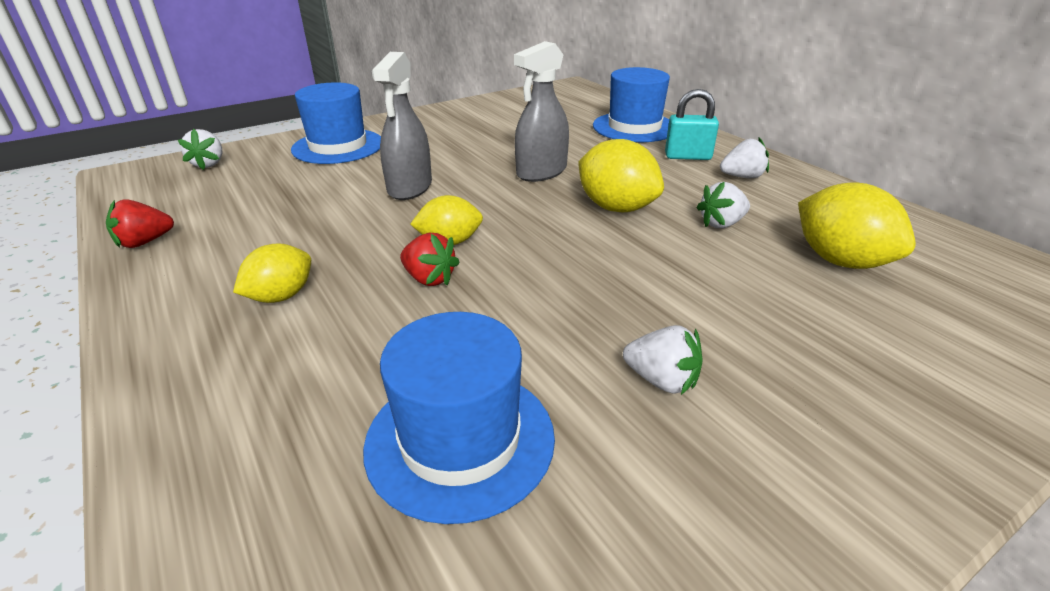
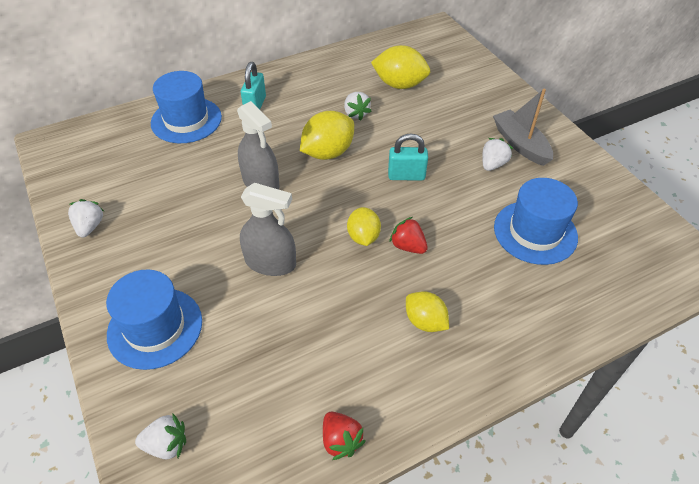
camera: 85 degrees left, 15 degrees up
(429, 279) = (408, 246): red strawberry -> red strawberry turned 90 degrees counterclockwise
(589, 274) = (406, 175): none -> turquoise padlock
(742, 177) = (295, 90): white strawberry -> white strawberry (90, 226)
(758, 433) = (520, 144): none -> grey boat
(840, 261) = (399, 84): yellow lemon -> yellow lemon turned 45 degrees clockwise

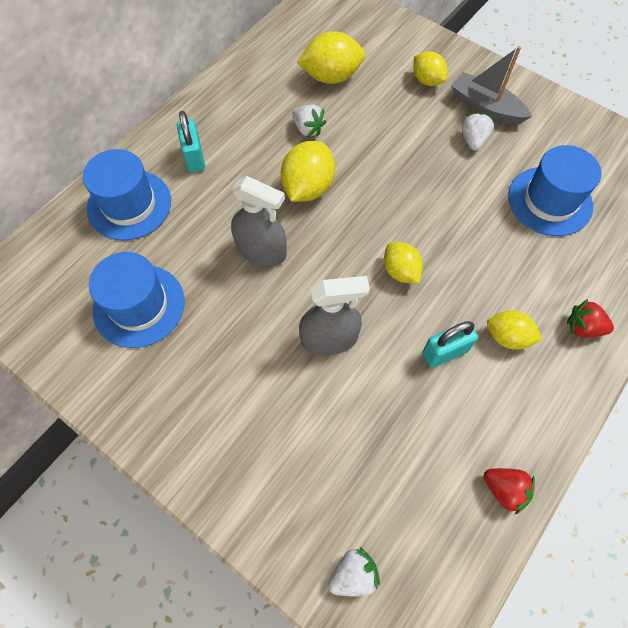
camera: 25 degrees left, 15 degrees up
(90, 226) = (110, 379): white strawberry -> none
(155, 327) = (260, 461): blue hat -> blue hat (139, 305)
(406, 175) = (400, 185): turquoise padlock -> turquoise padlock (445, 352)
(408, 246) = (447, 264): red strawberry -> red strawberry (583, 327)
(480, 110) = (427, 80): none -> yellow lemon

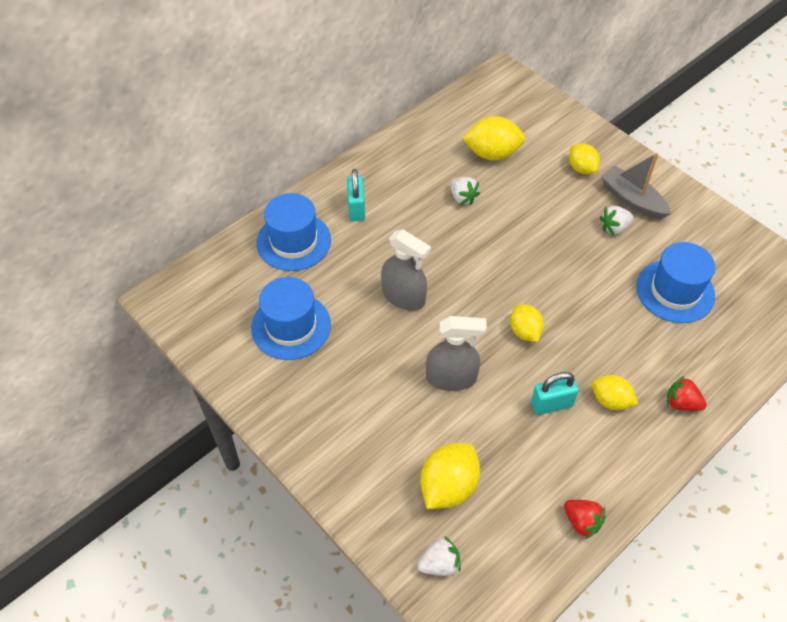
camera: 10 degrees right, 10 degrees down
(308, 187) = (454, 248): yellow lemon -> yellow lemon (448, 486)
(473, 140) = (614, 227): white strawberry -> white strawberry turned 135 degrees counterclockwise

